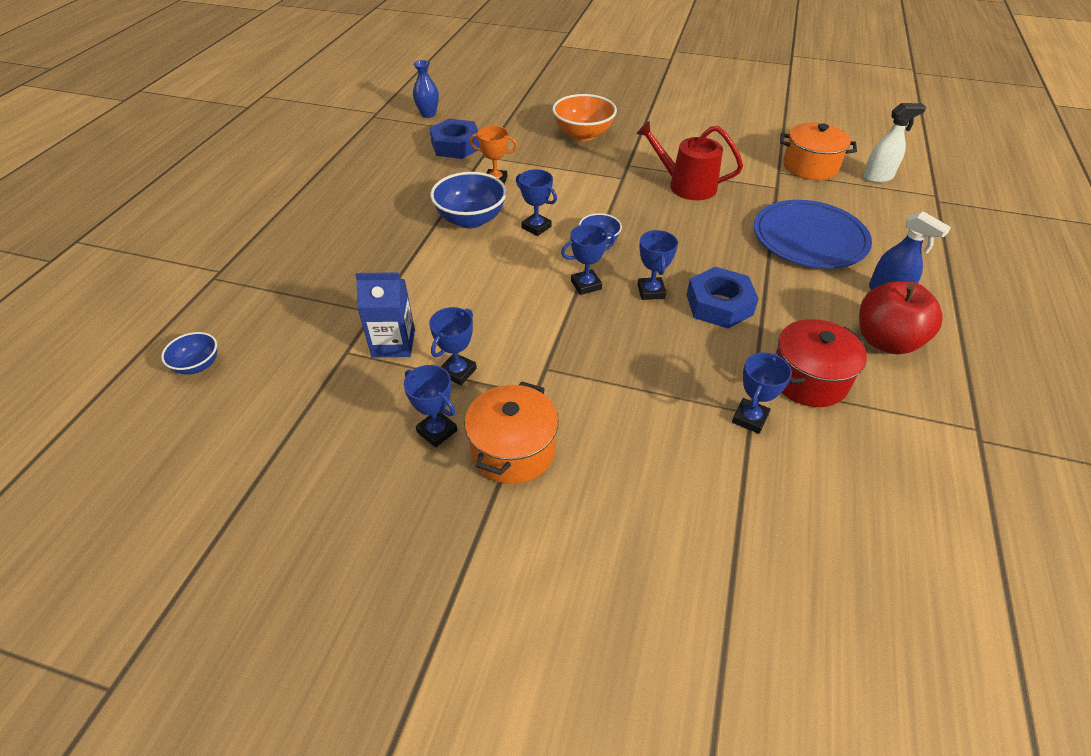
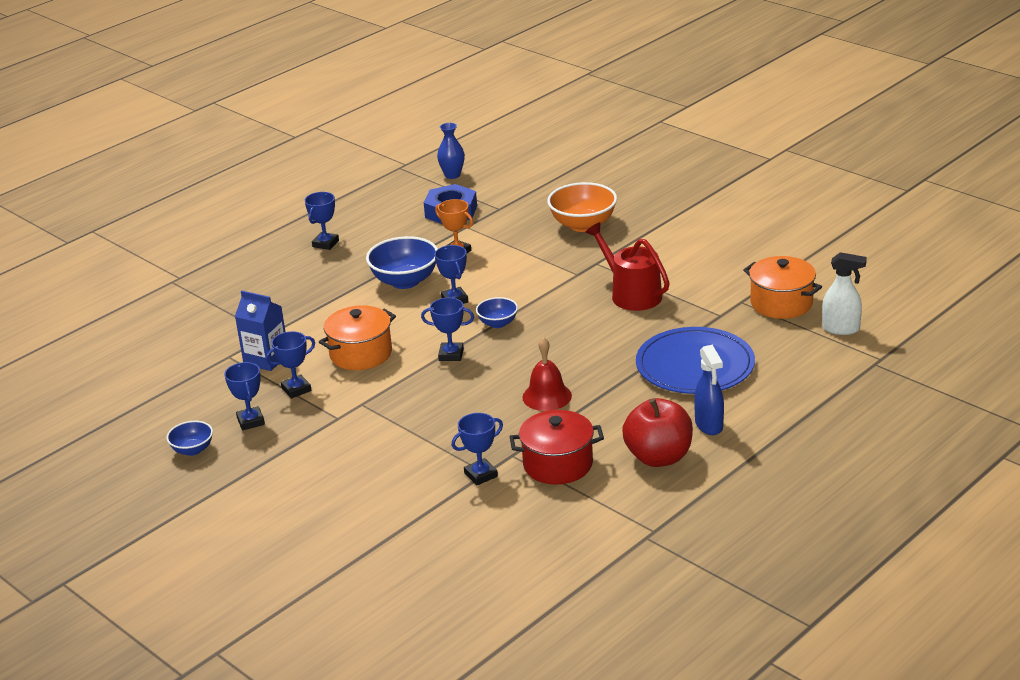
camera: 30 degrees right, 15 degrees down
(198, 365) = (124, 339): blue bowl -> blue bowl (192, 450)
(513, 450) = (292, 446): orange pot -> orange pot (361, 354)
(651, 291) = (500, 372): blue trophy -> blue trophy (325, 243)
(719, 305) = (547, 396): blue nut -> red bell

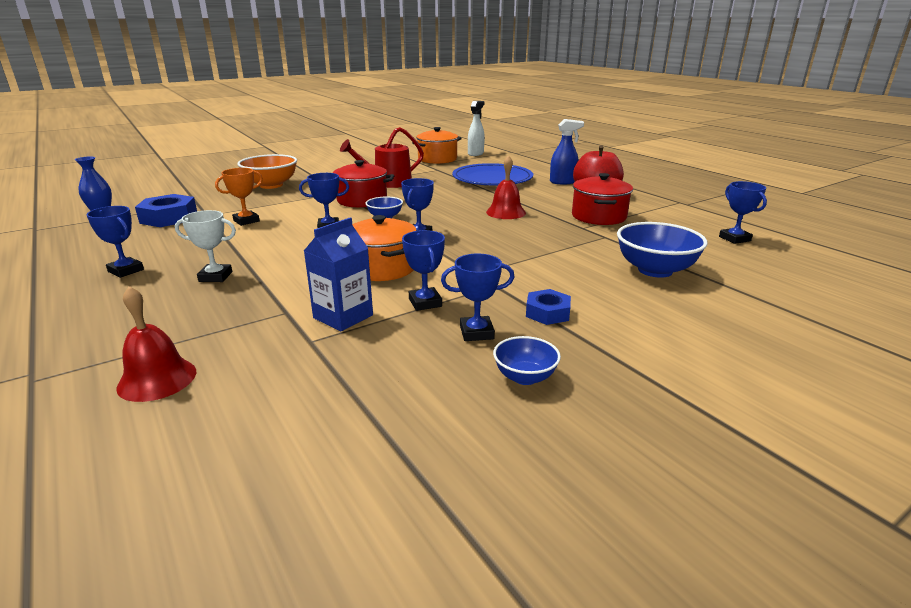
camera: 80 degrees left, 5 degrees down
(177, 319) = (157, 379): none -> red bell
(289, 450) = (547, 313): none -> blue nut
(324, 284) = (215, 276): none -> white trophy
(405, 281) = (267, 242): blue bowl -> blue bowl (655, 270)
(481, 475) = (609, 238): blue trophy -> blue trophy (734, 239)
(551, 295) = (362, 200): none -> red pot

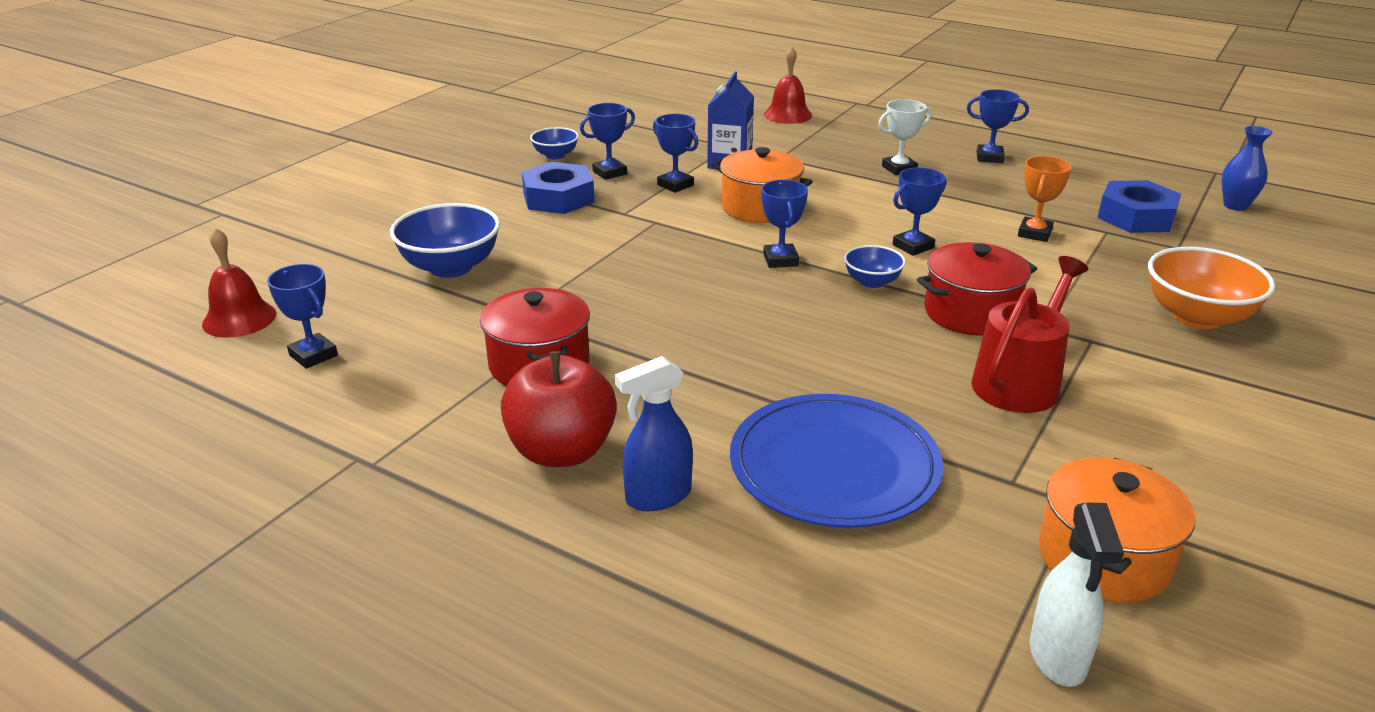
camera: 155 degrees right, 5 degrees up
(506, 212) = (703, 338): red bell -> red bell (239, 319)
(547, 313) = (558, 198): blue nut -> blue nut, size x1.63

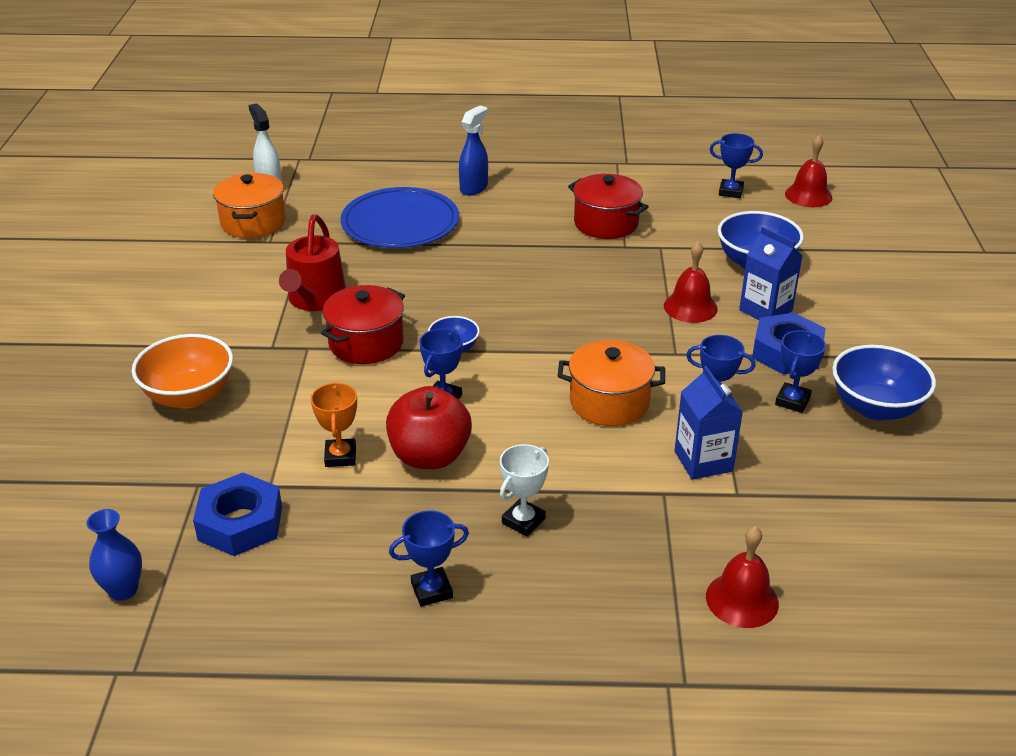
camera: 150 degrees right, 5 degrees up
(519, 228) = (765, 310): none -> blue carton
(555, 155) = (875, 407): blue bowl -> blue bowl, size x1.80
(562, 451) = (539, 191): red apple -> red apple (429, 456)
(585, 250) = (690, 307): none -> red bell
(780, 260) = (539, 346): blue trophy -> none

